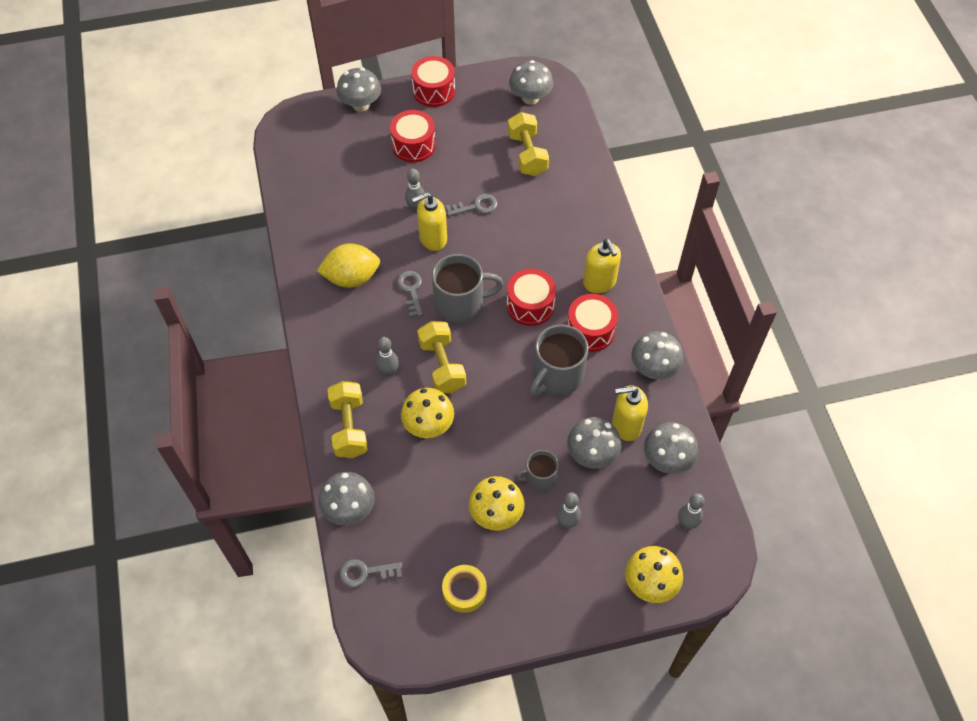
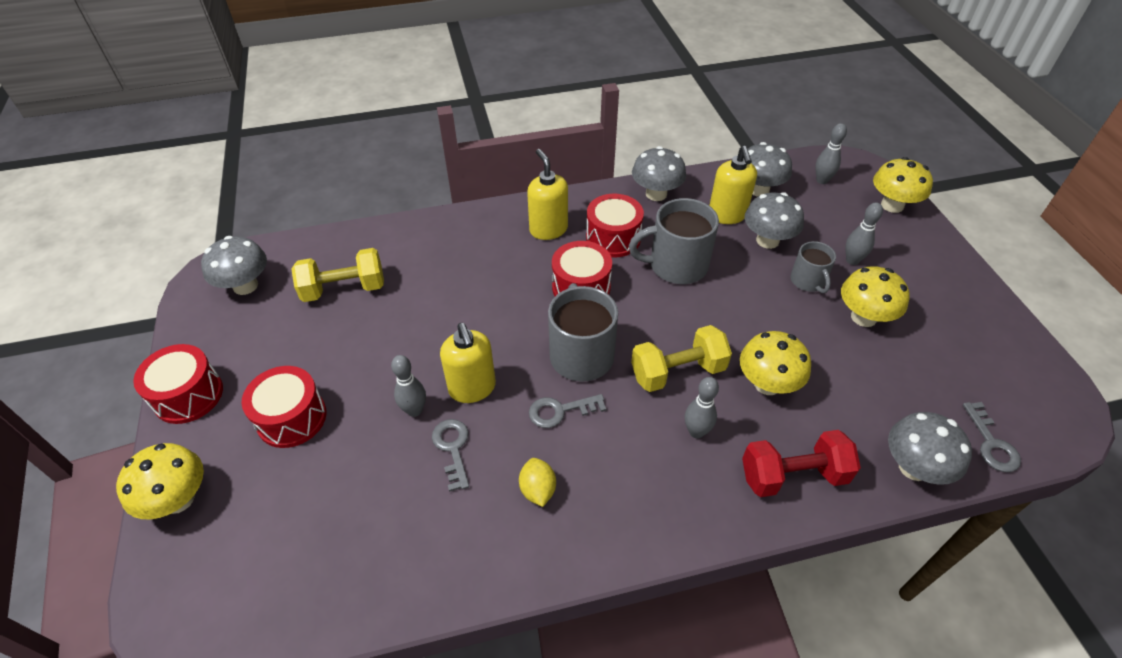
camera: 90 degrees left, 10 degrees down
(349, 427) = (793, 475): yellow dumbbell -> red dumbbell
(351, 278) = (538, 490): yellow lemon -> yellow lemon, size x0.55
(361, 105) = (178, 499): grey mushroom -> yellow mushroom
(464, 591) = (967, 344): yellow tape -> none
(476, 206) = (422, 341): grey key -> grey key (452, 448)
(557, 376) = (676, 265): grey mug -> grey mug turned 135 degrees clockwise
(599, 282) = (548, 229): yellow soap dispenser -> yellow soap dispenser turned 90 degrees counterclockwise

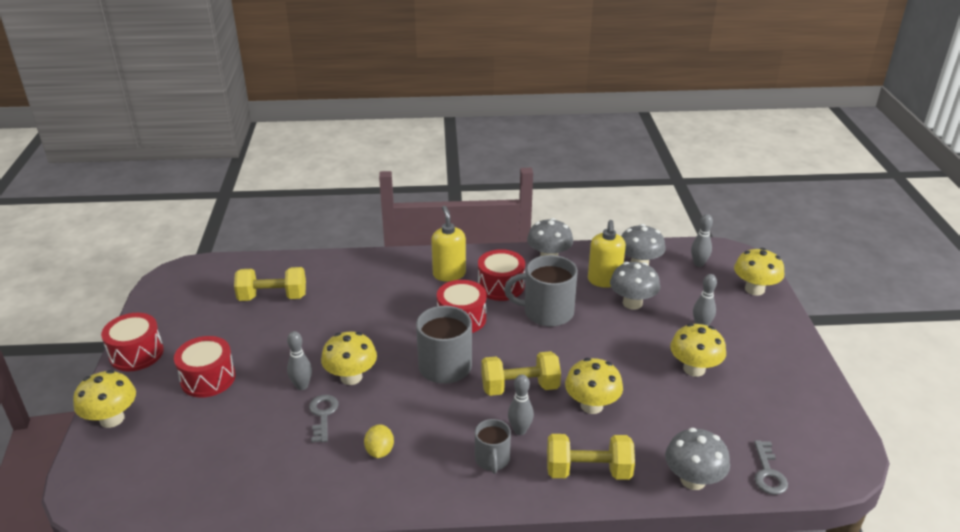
camera: 10 degrees right, 15 degrees down
(245, 286) = (198, 286): grey mushroom -> none
(472, 388) = (351, 377): yellow soap dispenser -> yellow mushroom
(560, 411) = (415, 401): grey key -> none
(793, 475) = (588, 471): red dumbbell -> yellow dumbbell
(808, 281) = (656, 337): grey mug -> grey mug (492, 460)

